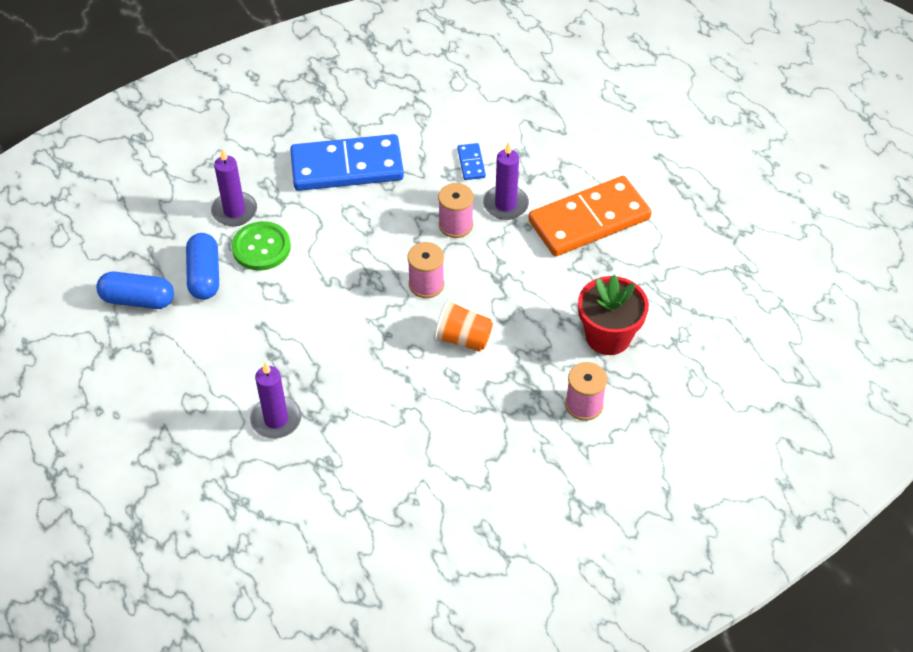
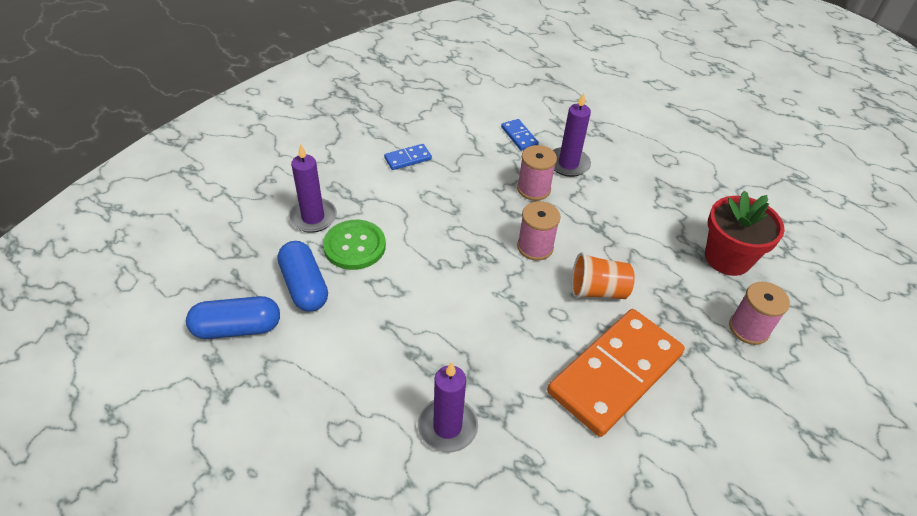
camera: 20 degrees left, 5 degrees down
(347, 167) = (408, 158): blue domino -> blue domino, size x0.41
(589, 220) = (646, 163): orange domino -> orange domino (615, 373)

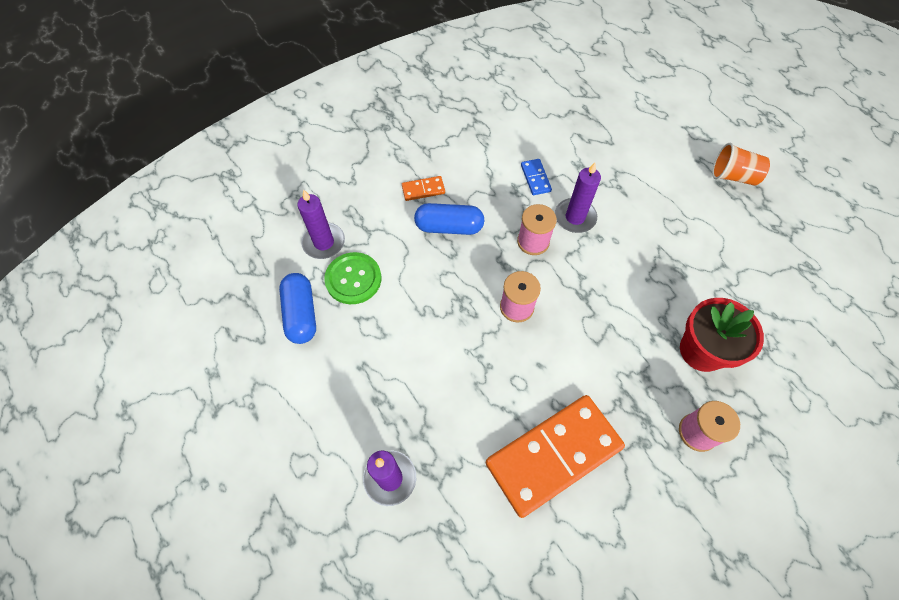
camera: 15 degrees right, 15 degrees up
(237, 328) = (237, 347): blue capsule -> blue capsule (449, 227)
(408, 158) = (423, 189): blue domino -> orange domino
(597, 291) = (562, 365): orange cup -> orange cup (733, 176)

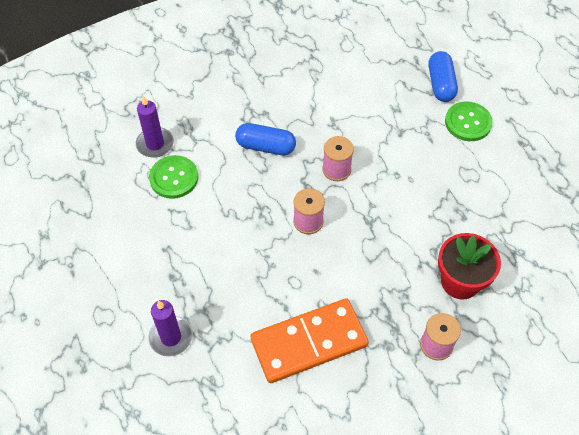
camera: 10 degrees right, 5 degrees down
(301, 314) = (124, 200): blue capsule -> blue capsule (440, 84)
(423, 189) = (250, 111): orange domino -> none
(535, 178) = (353, 115): blue domino -> none
(575, 217) = (379, 154): purple candle -> none
(658, 169) = (468, 122): none -> green button
(733, 176) = (535, 139): orange cup -> none

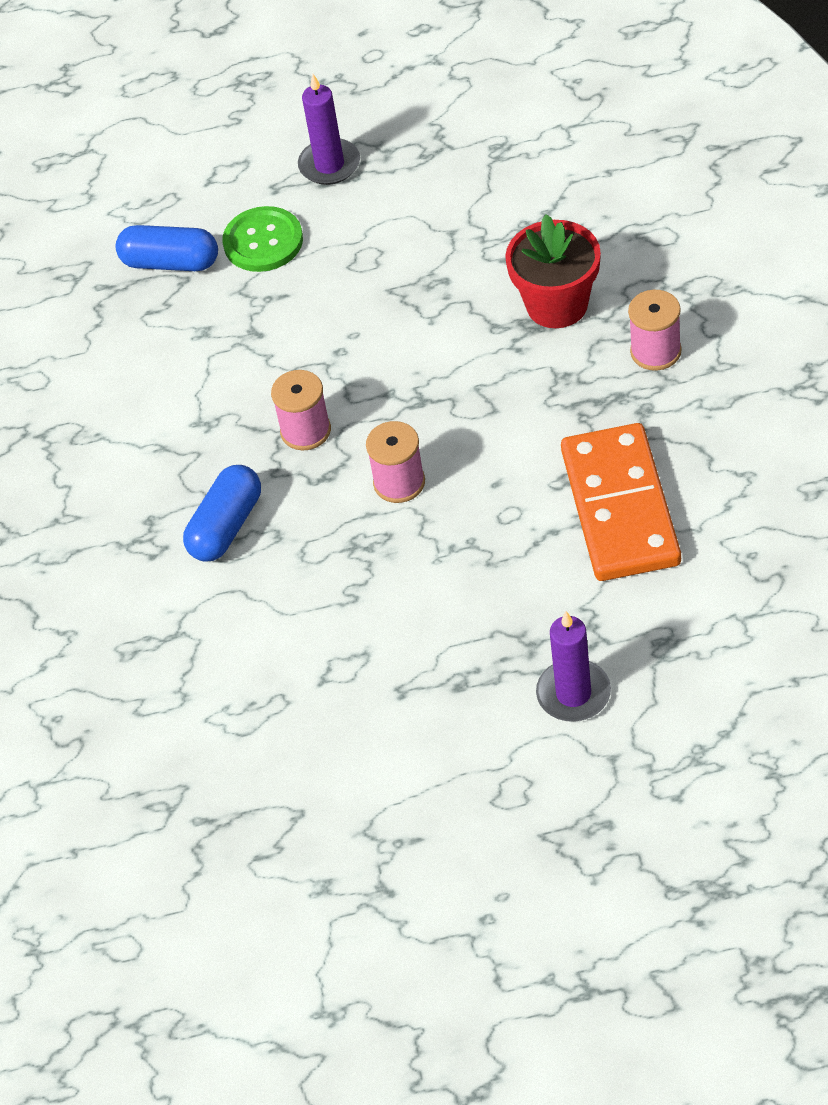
camera: 70 degrees left, 5 degrees down
(155, 144) = (167, 698): purple candle -> purple candle (329, 165)
(174, 178) = (253, 671): green button -> none

